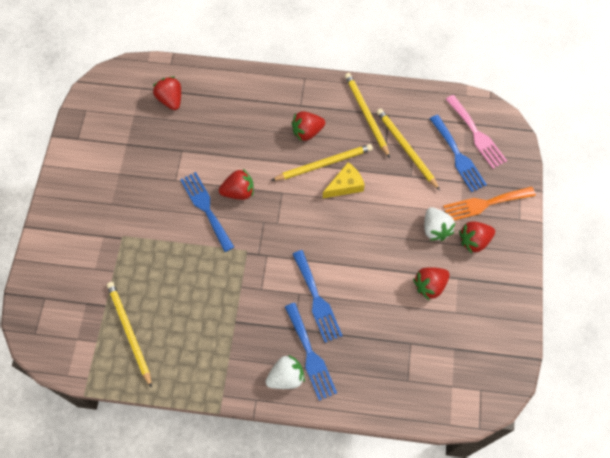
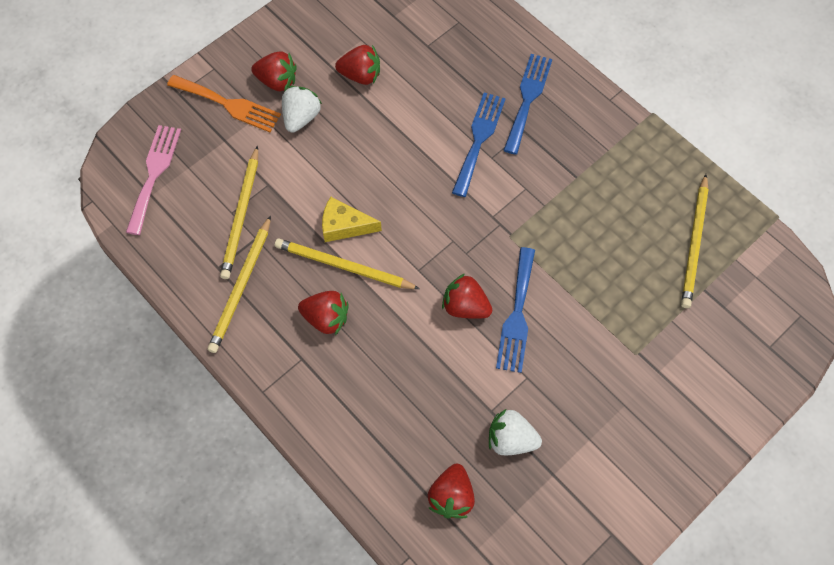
camera: 140 degrees left, 0 degrees up
(286, 377) = (566, 97): white strawberry -> white strawberry (510, 439)
(458, 156) = (199, 167): blue fork -> none

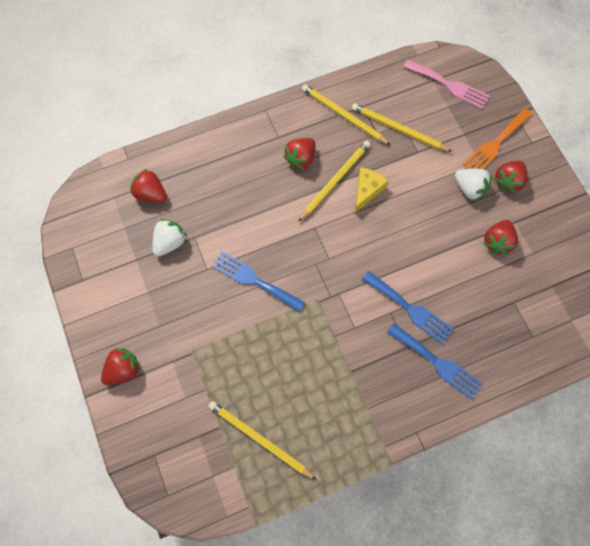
camera: 110 degrees right, 5 degrees up
(465, 306) = (274, 248): red strawberry -> red strawberry (123, 369)

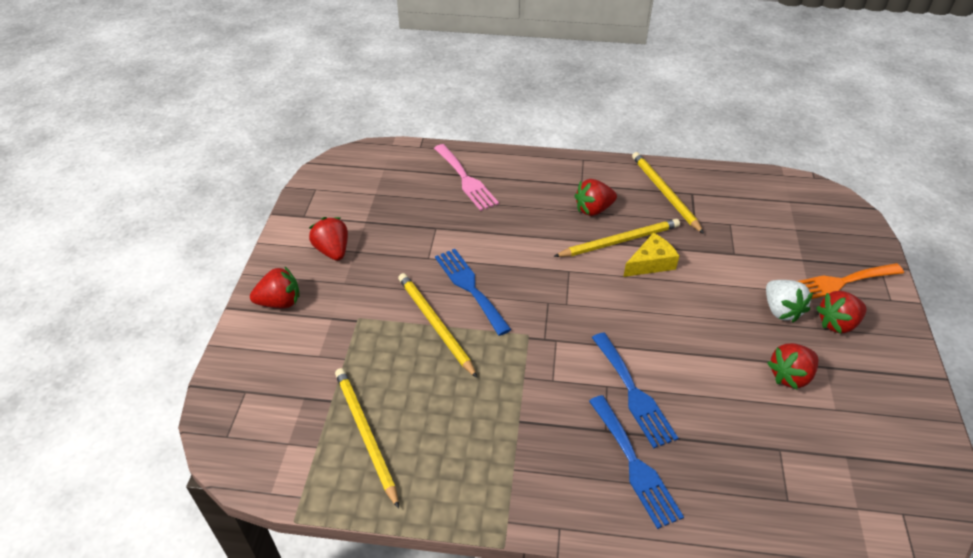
camera: 30 degrees right, 25 degrees down
(151, 194) = (421, 179): red strawberry -> red strawberry (333, 251)
(170, 242) = (409, 222): white strawberry -> none
(398, 129) = (722, 226): yellow pencil -> yellow pencil (435, 324)
(449, 85) = (807, 212): pink fork -> pink fork (466, 180)

